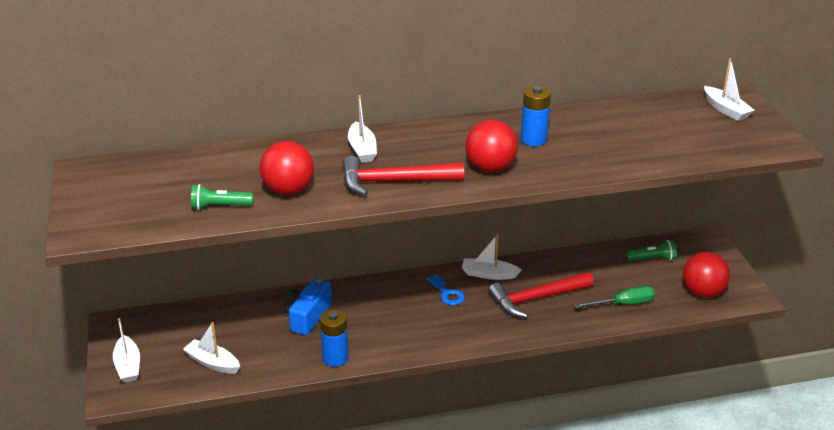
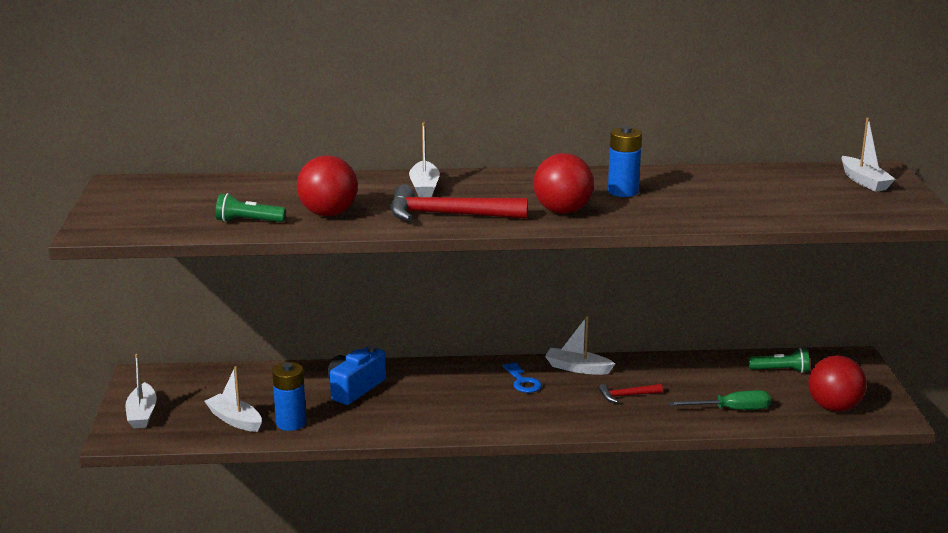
camera: 10 degrees right, 10 degrees down
(335, 358) = (373, 429): blue battery -> blue battery (291, 423)
(536, 299) = (627, 396): red hammer -> red hammer, size x0.50

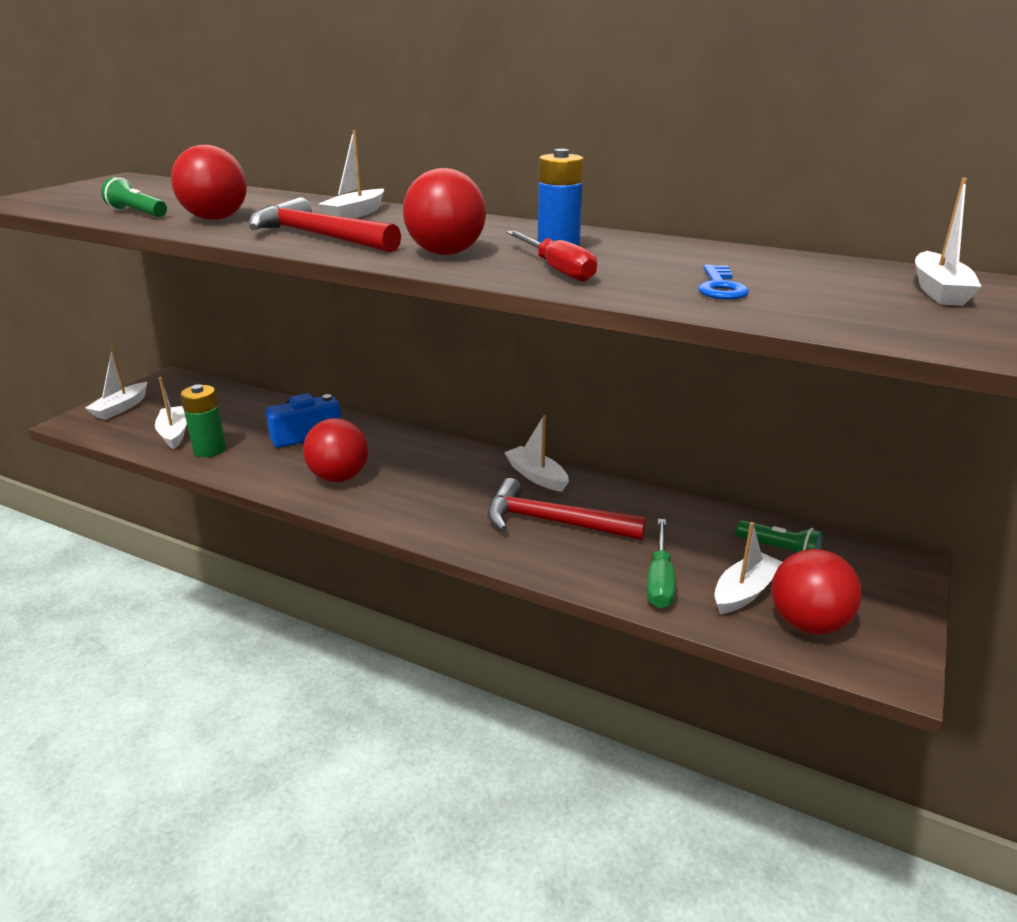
camera: 30 degrees right, 5 degrees up
(291, 423) = (209, 450): blue battery -> green battery
(433, 412) = (339, 477): none -> red ball
(522, 381) = (463, 473): blue key -> blue key (720, 287)
(627, 396) = (553, 522): red hammer -> red hammer, size x2.01
(652, 210) = (556, 270): none -> red screwdriver
(731, 410) = (659, 580): green screwdriver -> green screwdriver turned 75 degrees clockwise
(785, 401) = (744, 592): none -> white boat

